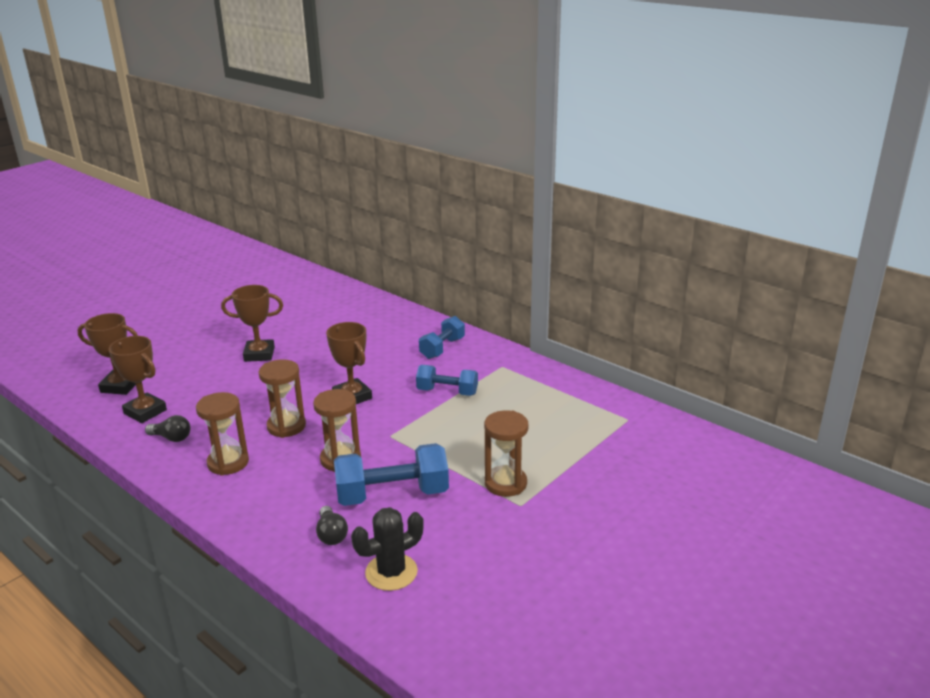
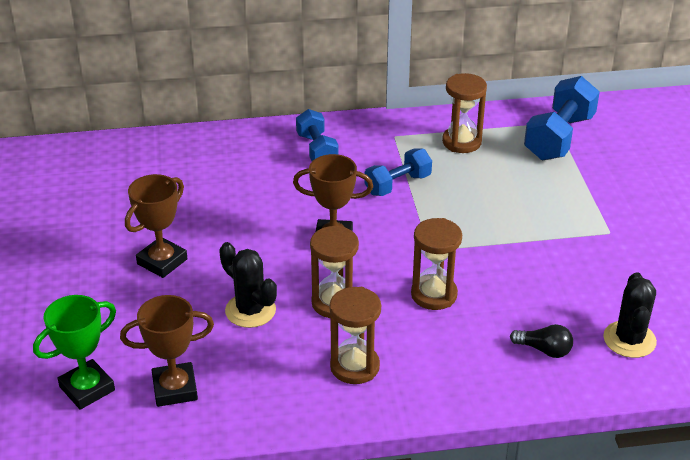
camera: 50 degrees left, 10 degrees up
(120, 386) = (87, 388): brown trophy -> green trophy
(171, 438) = (257, 388): black light bulb -> none
(245, 402) = (250, 310): none -> black cactus
(392, 495) = (523, 290): blue dumbbell -> blue dumbbell (559, 137)
(505, 483) = (573, 225): brown hourglass -> brown hourglass (461, 142)

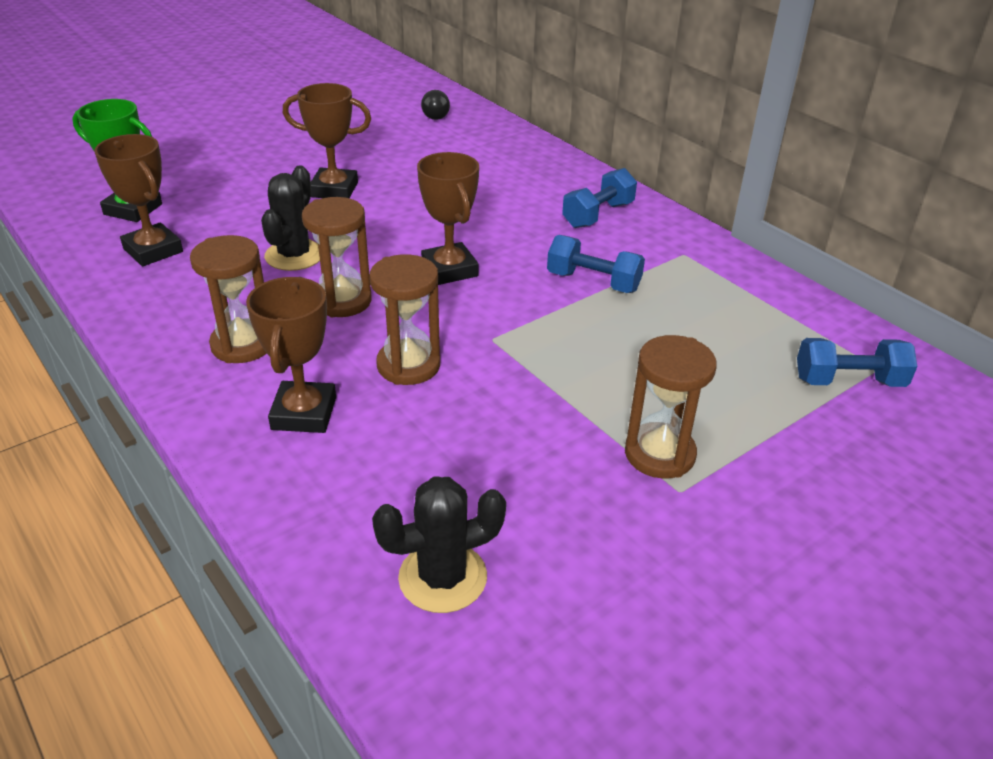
camera: 60 degrees right, 0 degrees up
(454, 356) = (304, 413): none -> brown trophy
(461, 142) = (732, 303): brown hourglass -> brown hourglass (659, 454)
(544, 350) = (363, 490): black light bulb -> black light bulb (435, 114)
(559, 137) = (848, 381): blue dumbbell -> blue dumbbell, size x0.64

